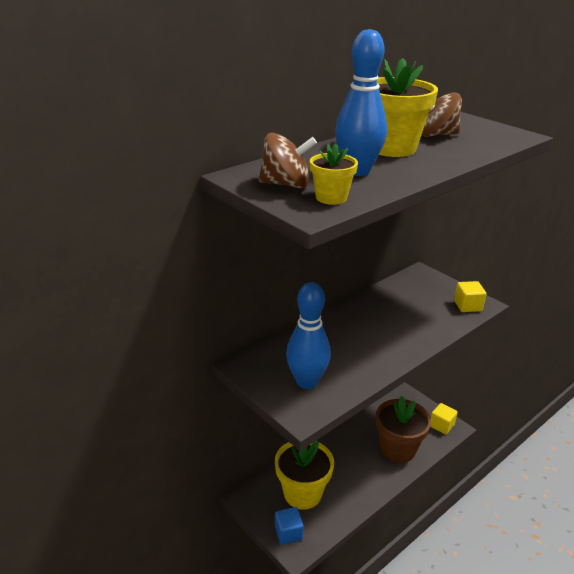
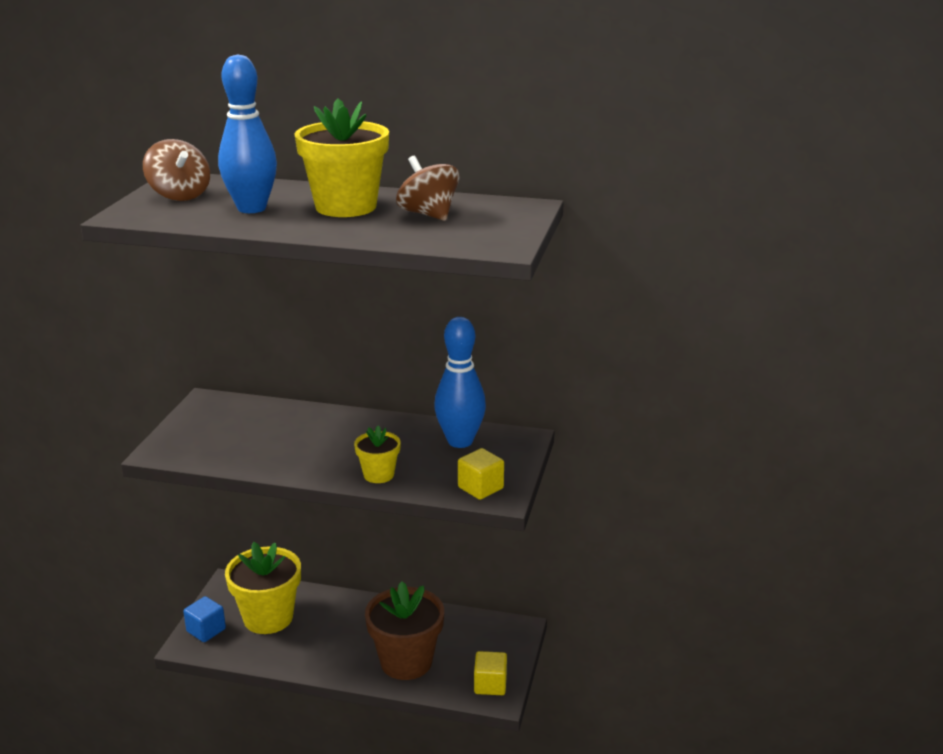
camera: 55 degrees right, 5 degrees down
(307, 381) = (213, 438): blue bowling pin -> blue bowling pin (460, 441)
(331, 198) = (167, 214): yellow flower pot -> yellow flower pot (378, 475)

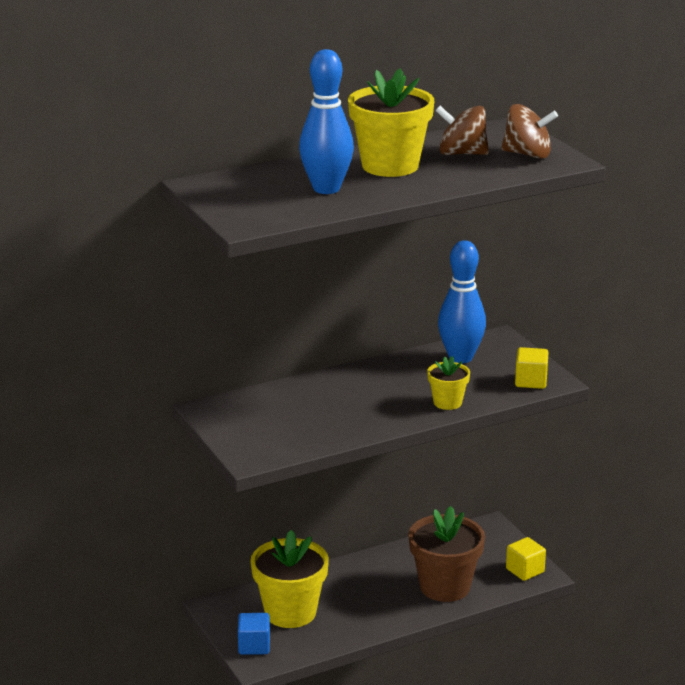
camera: 40 degrees left, 0 degrees up
(179, 195) = (240, 196): brown spinning top -> brown spinning top (527, 154)

